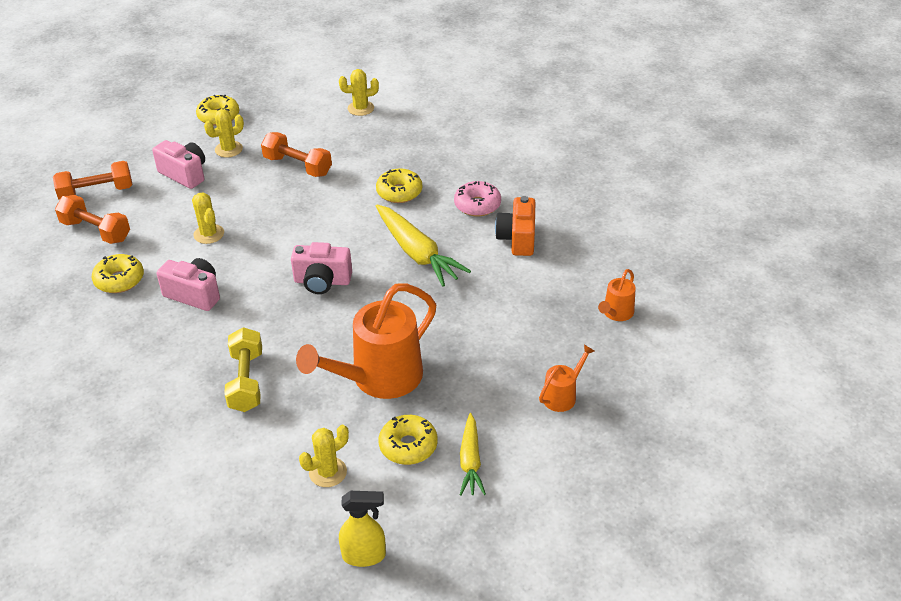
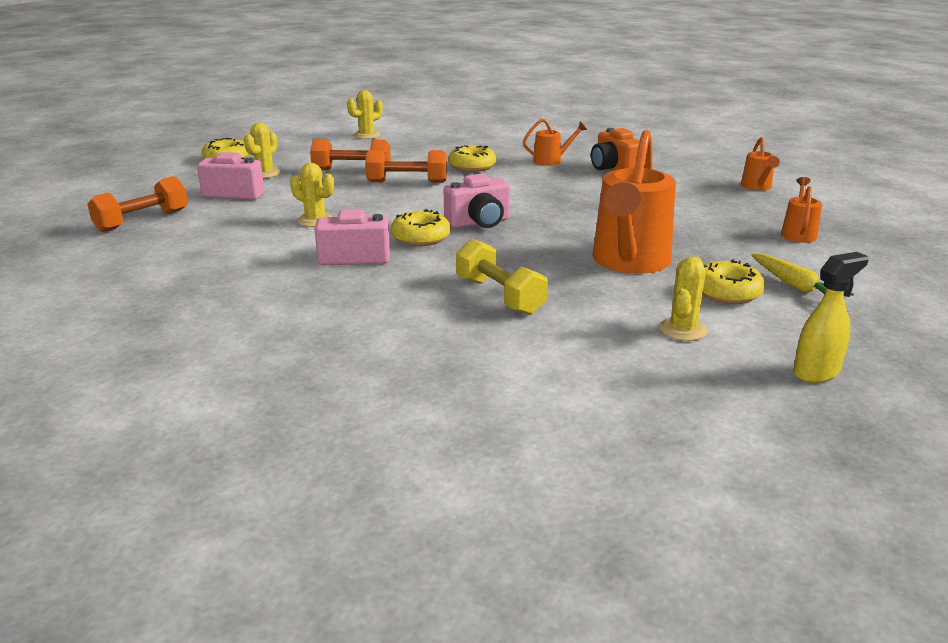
camera: 30 degrees left, 15 degrees down
(96, 231) = (175, 243): orange dumbbell -> orange dumbbell (407, 182)
(119, 280) = (250, 267): yellow donut -> yellow donut (421, 238)
(417, 253) = (542, 191): yellow carrot -> none
(477, 205) = (551, 161): pink donut -> orange watering can

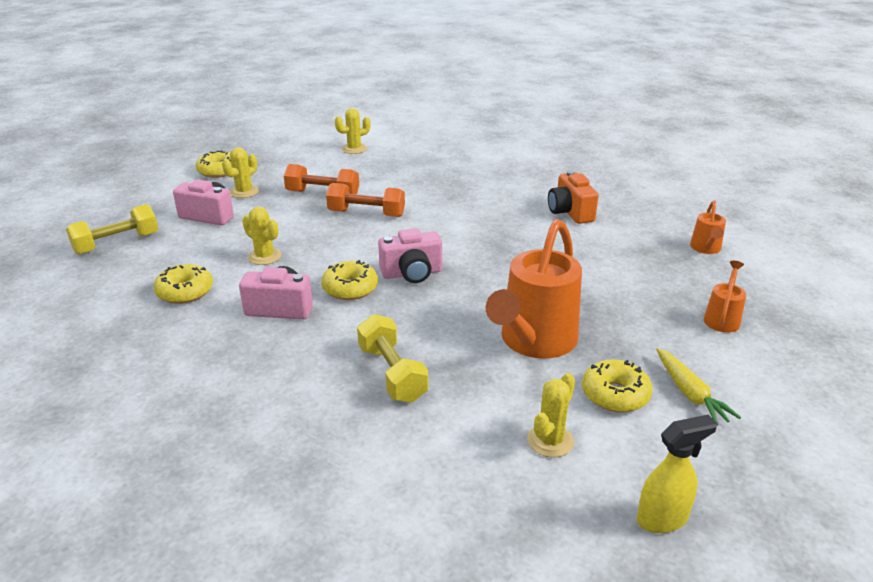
camera: 10 degrees right, 5 degrees up
(142, 221) = (117, 243): orange dumbbell -> yellow dumbbell
(472, 166) = (435, 197): yellow donut -> yellow donut (185, 292)
(551, 161) = (514, 196): orange watering can -> none

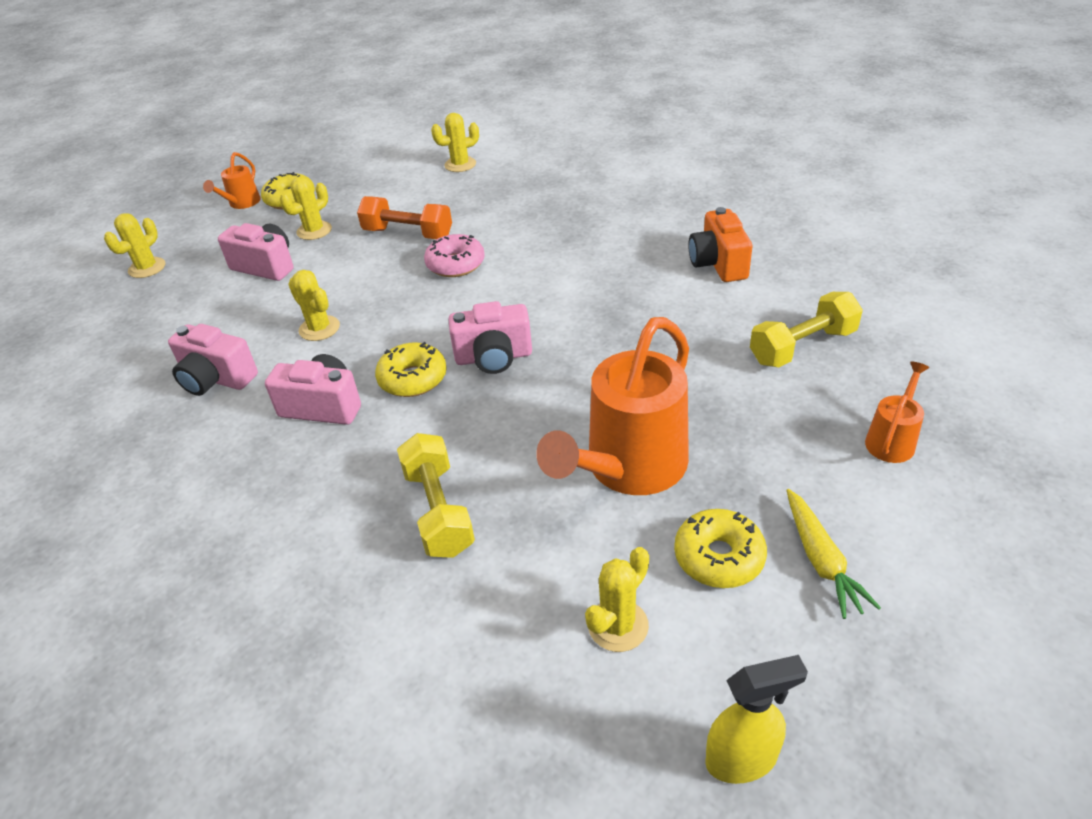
camera: 10 degrees right, 10 degrees up
(105, 217) = (147, 268): none -> yellow cactus
(117, 243) = (152, 306): yellow dumbbell -> yellow dumbbell (802, 346)
(185, 292) = (216, 379): yellow donut -> pink camera
(366, 214) = (455, 264): orange dumbbell -> pink donut
(706, 249) = (892, 325): orange watering can -> orange watering can (241, 203)

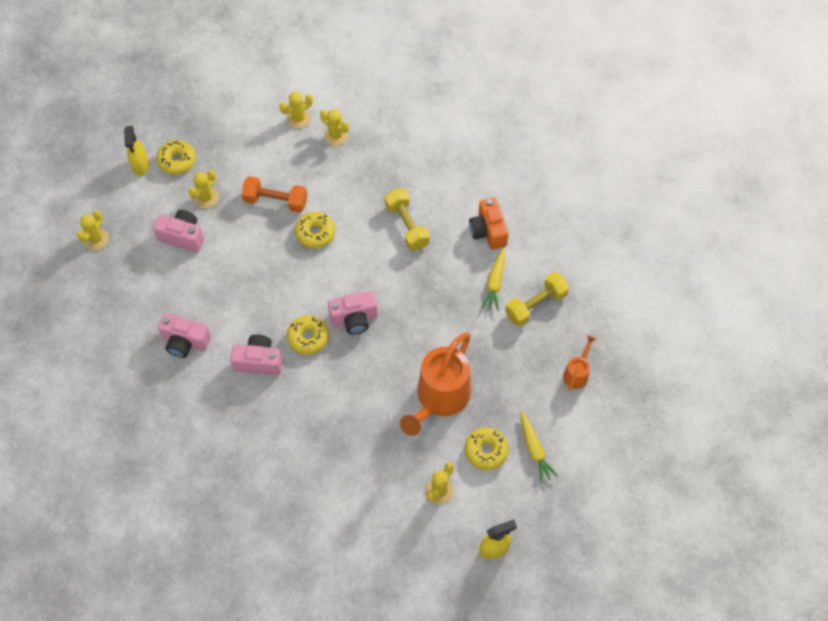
camera: 10 degrees left, 20 degrees up
(241, 203) = (140, 166): orange watering can -> yellow spray bottle
(319, 328) = (238, 296): yellow cactus -> yellow cactus (336, 136)
(438, 510) = (341, 431): yellow dumbbell -> yellow dumbbell (407, 226)
(455, 264) = (315, 233): pink donut -> yellow donut
(730, 319) = (495, 283): none -> yellow carrot

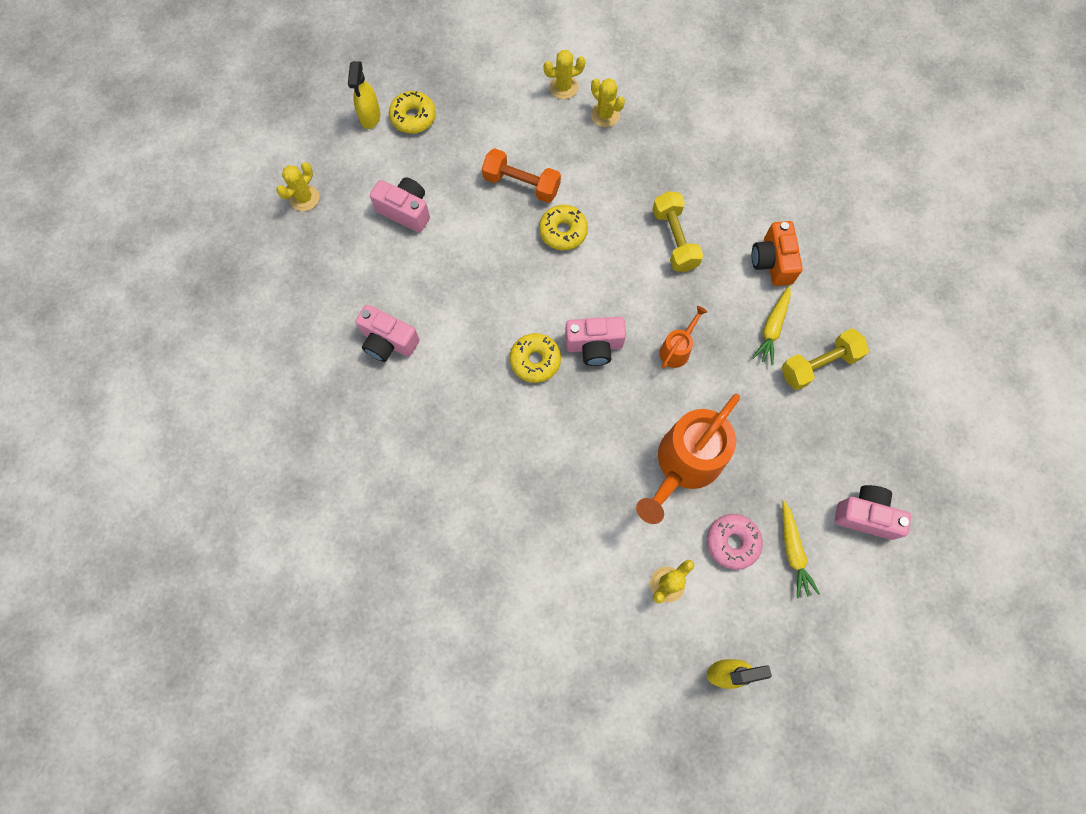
camera: 10 degrees right, 10 degrees up
(206, 198) = (440, 167): yellow cactus -> none
(259, 361) = (472, 380): pink camera -> pink camera (865, 515)
(486, 451) = (732, 542): yellow donut -> pink donut
(577, 373) = (859, 461): orange watering can -> orange watering can (677, 349)

